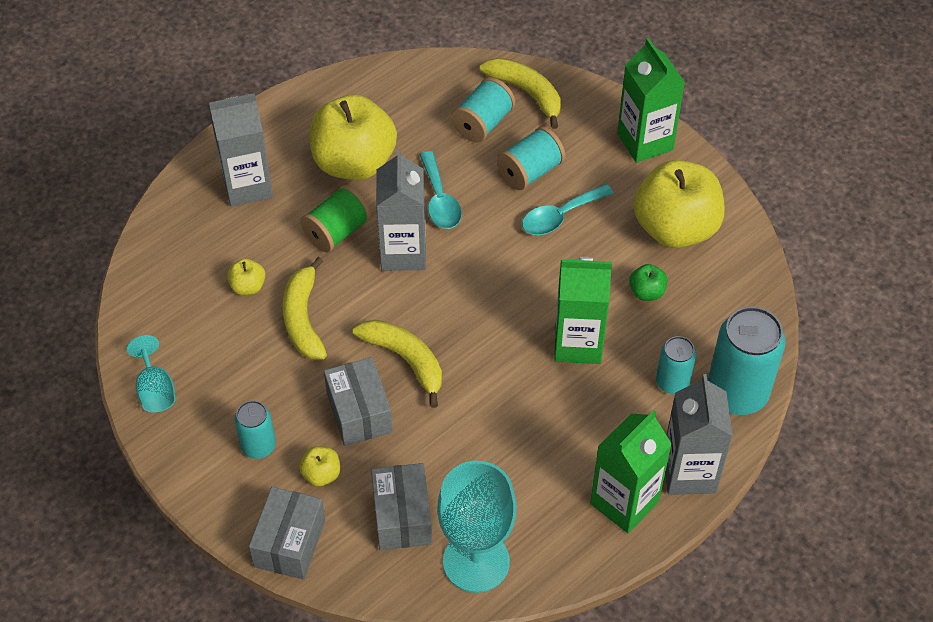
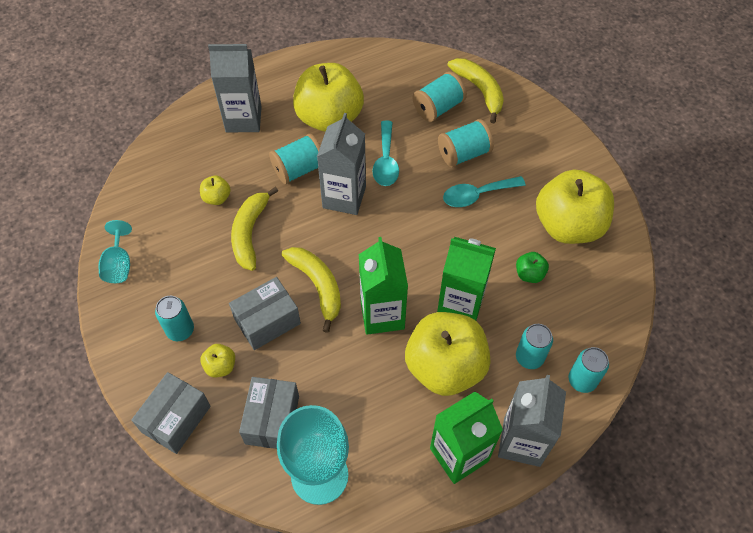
camera: 15 degrees right, 5 degrees up
(337, 231) = (299, 169): green spool -> turquoise spool
(359, 412) = (267, 321): grey box -> grey box turned 60 degrees clockwise
(581, 414) = (445, 367): none -> yellow apple
(645, 142) = (563, 149): green carton -> green carton (382, 314)
(737, 393) = (582, 380): turquoise can -> turquoise can, size x0.55

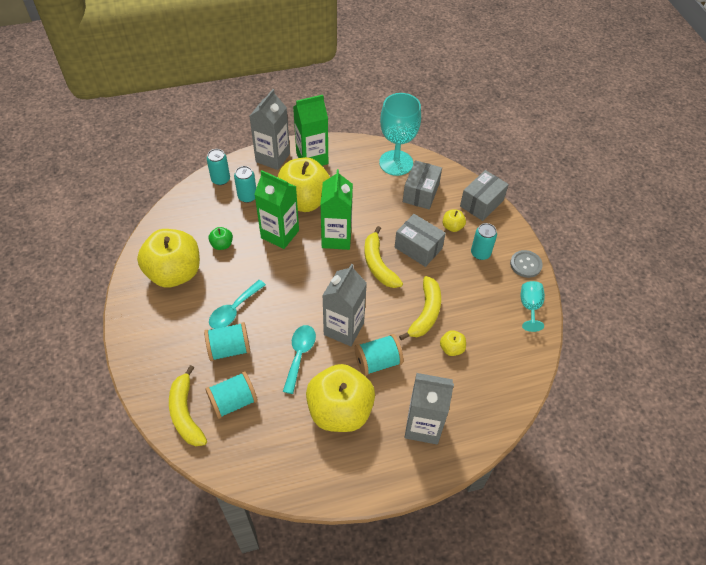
camera: 170 degrees left, 5 degrees down
(117, 325) = (525, 264): none -> grey button
(267, 321) = (418, 248): grey box -> grey box turned 60 degrees clockwise
(477, 195) = (234, 310): turquoise spoon -> turquoise spoon turned 135 degrees clockwise

